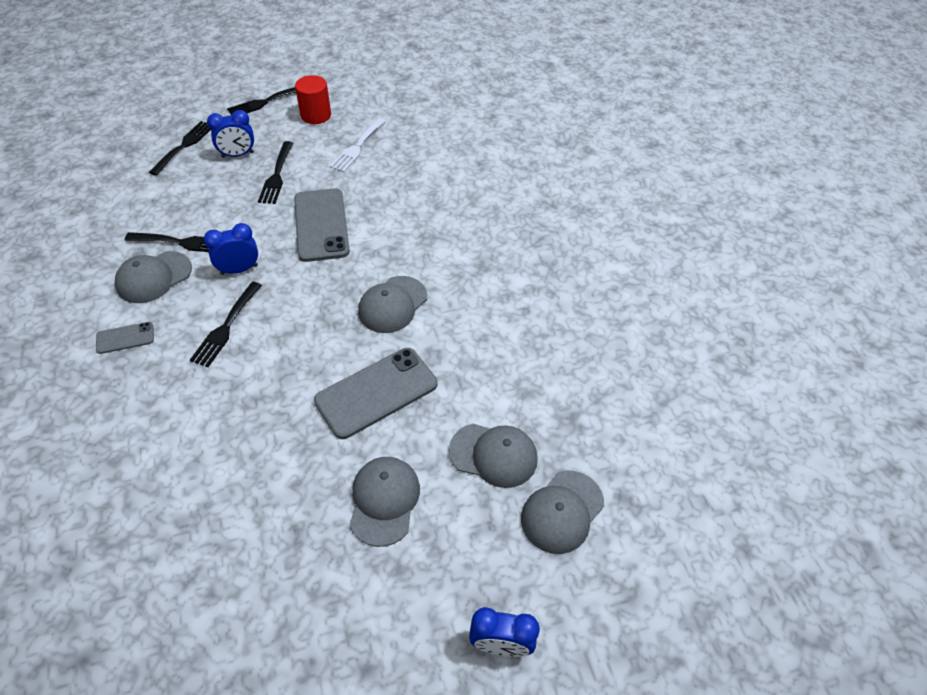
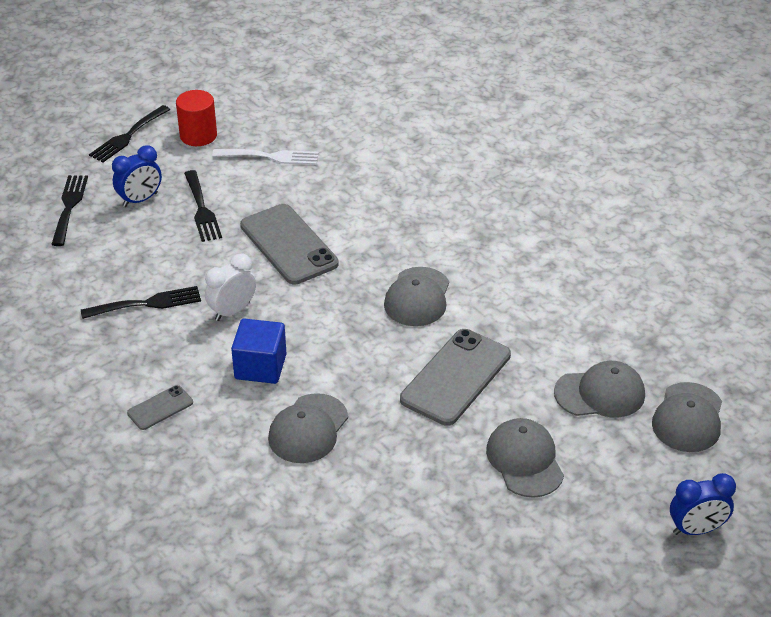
camera: 20 degrees left, 10 degrees down
(154, 277) = (144, 344): grey cap -> grey cap (308, 429)
(226, 327) = (260, 367): black fork -> blue cube
(239, 269) = (232, 311): blue clock -> white clock
(357, 147) = (271, 157): white fork -> white fork turned 90 degrees counterclockwise

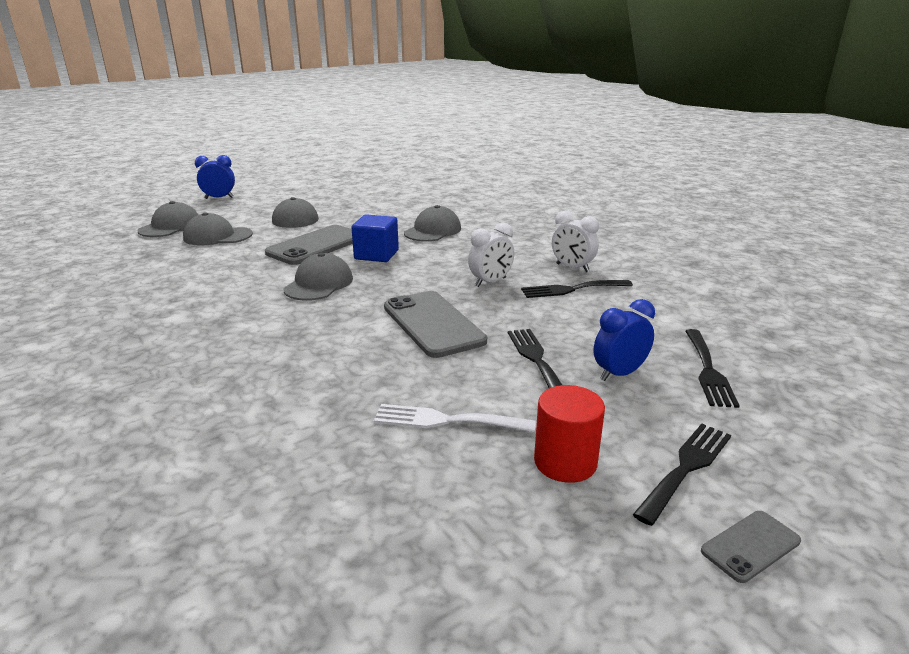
camera: 175 degrees left, 15 degrees down
(134, 345) = (572, 268): none -> white clock
(160, 408) = (540, 241): grey phone -> grey phone (750, 546)
(260, 367) = (465, 255): blue cube -> blue cube (376, 255)

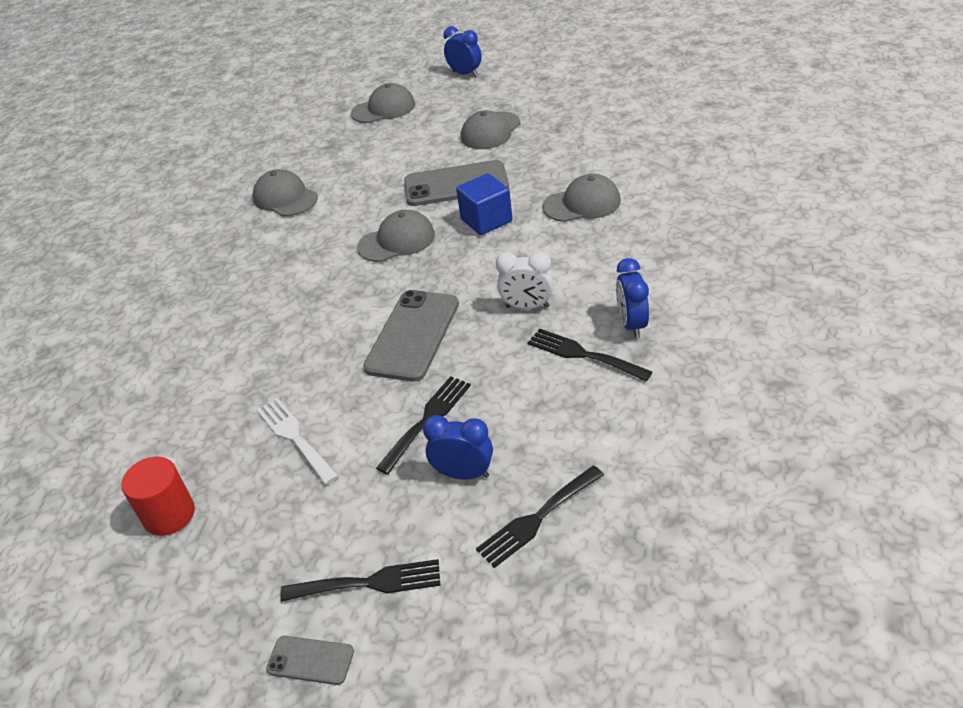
camera: 50 degrees right, 15 degrees up
(217, 236) = (400, 138): grey cap -> grey cap (285, 198)
(565, 462) = (309, 521): red cylinder -> red cylinder (169, 515)
(572, 268) = (632, 324): white clock -> blue clock

